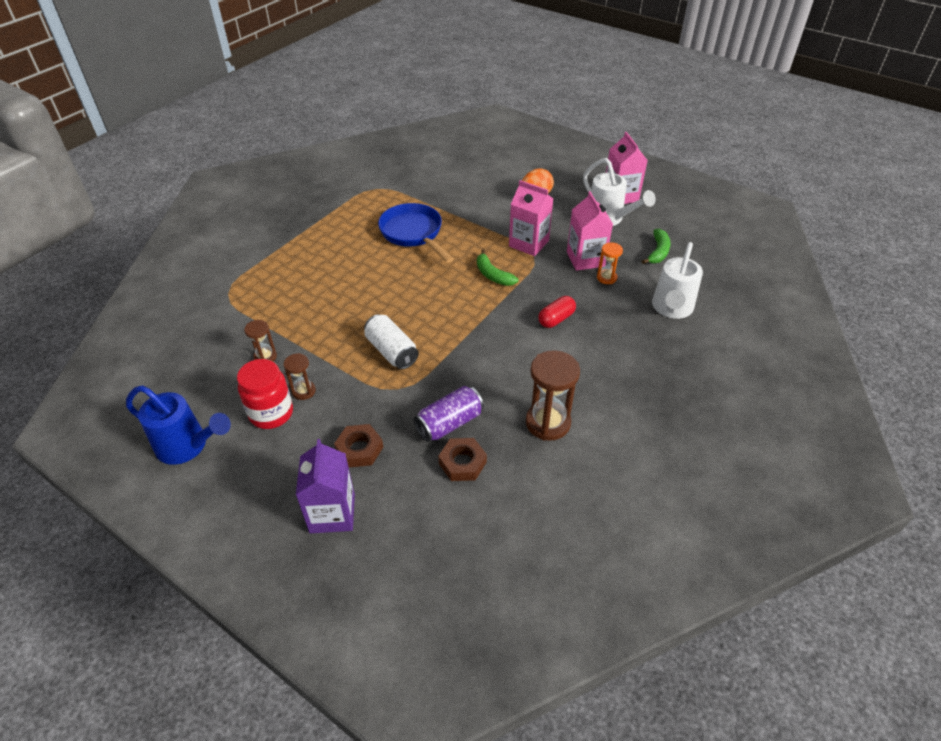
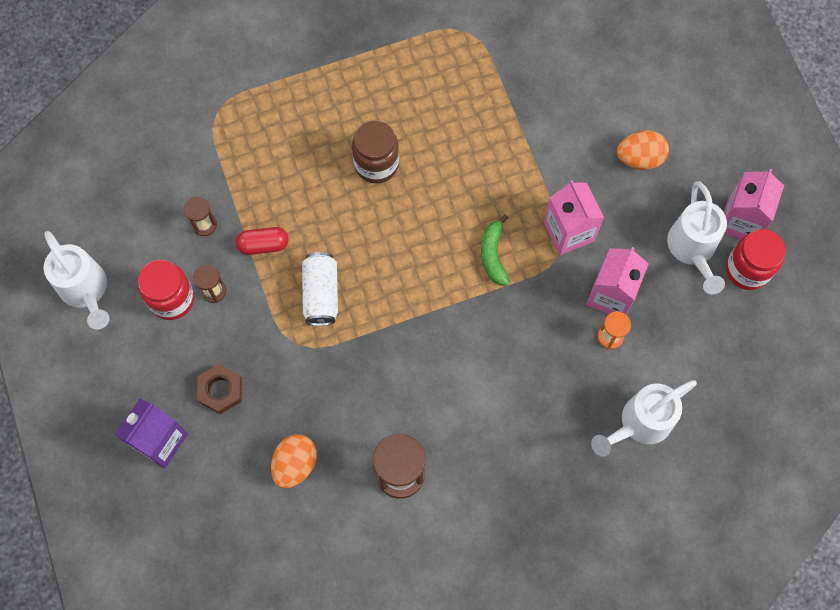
camera: 35 degrees right, 25 degrees up
(187, 446) = (86, 290): blue watering can -> white watering can
(371, 268) = (376, 164): none -> brown jar
(413, 234) = (456, 136): blue pan -> none
(449, 423) = (314, 415): purple can -> none
(462, 463) = (295, 464): brown nut -> orange egg
(556, 319) = (509, 358): red capsule -> red capsule (263, 245)
(647, 213) = (747, 269): none -> red jar
(658, 252) = (701, 337): green banana -> none

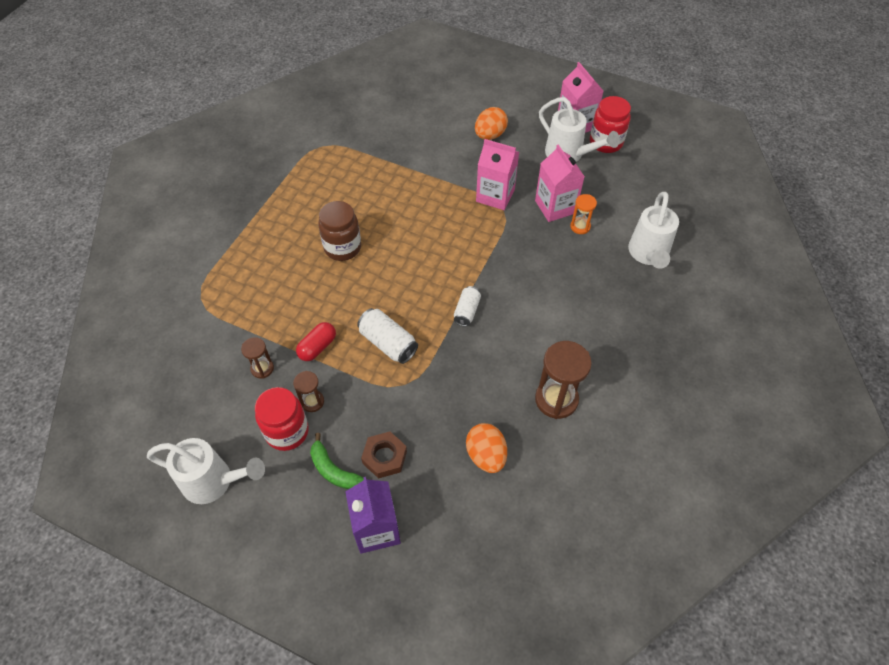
camera: 45 degrees left, 15 degrees down
(415, 325) = (466, 311): none -> white can
(493, 254) = (467, 239): green banana -> green banana (333, 470)

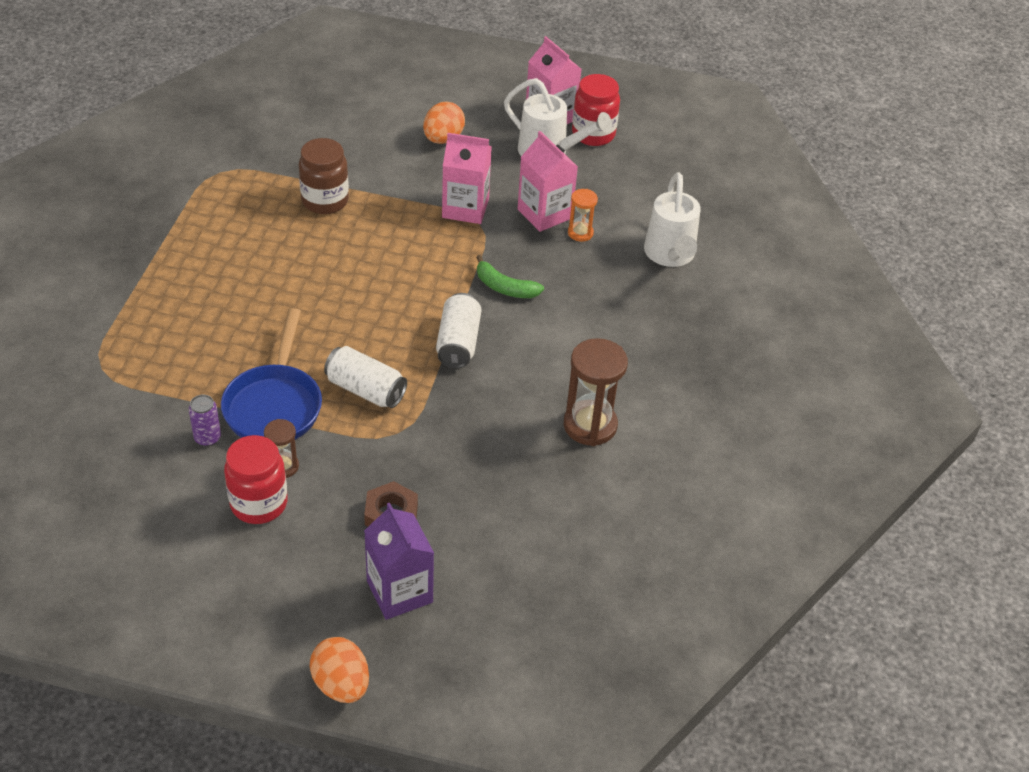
camera: 15 degrees left, 10 degrees down
(214, 482) = (177, 571): white watering can -> none
(262, 368) = (207, 438): brown hourglass -> purple can
(317, 347) = (274, 405): red capsule -> blue pan
(333, 470) = (329, 537): green banana -> green banana (504, 287)
(342, 247) = (279, 288): brown jar -> brown jar (325, 201)
(466, 311) = (458, 343): white can -> white can, size x1.52
(486, 455) = (517, 495): orange egg -> orange egg (341, 684)

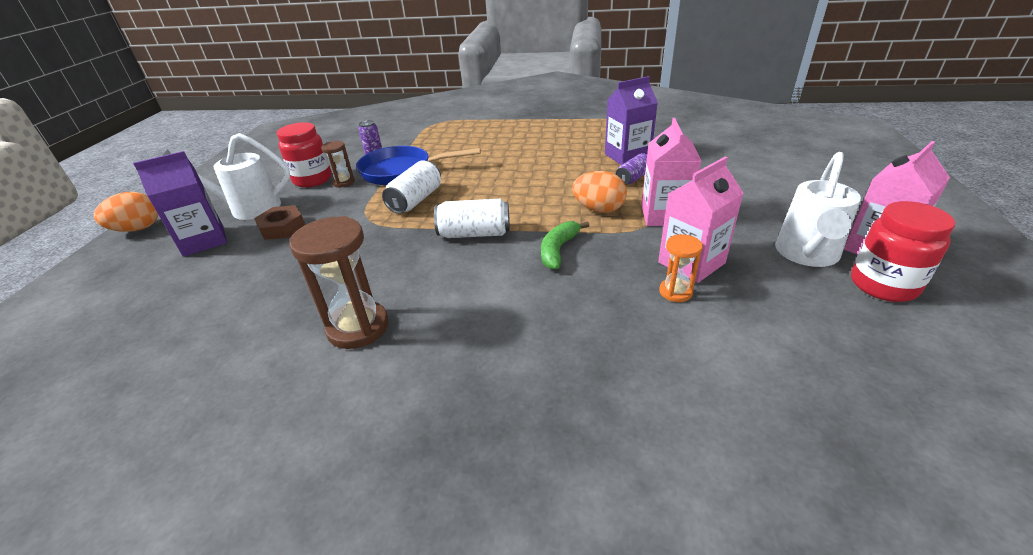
camera: 90 degrees right, 10 degrees down
(325, 201) = (627, 156): brown jar -> purple carton
(381, 209) = (633, 178): none -> purple can
(443, 139) = (759, 192): orange egg -> orange egg (598, 209)
(670, 255) = (682, 381): white watering can -> white watering can (248, 208)

